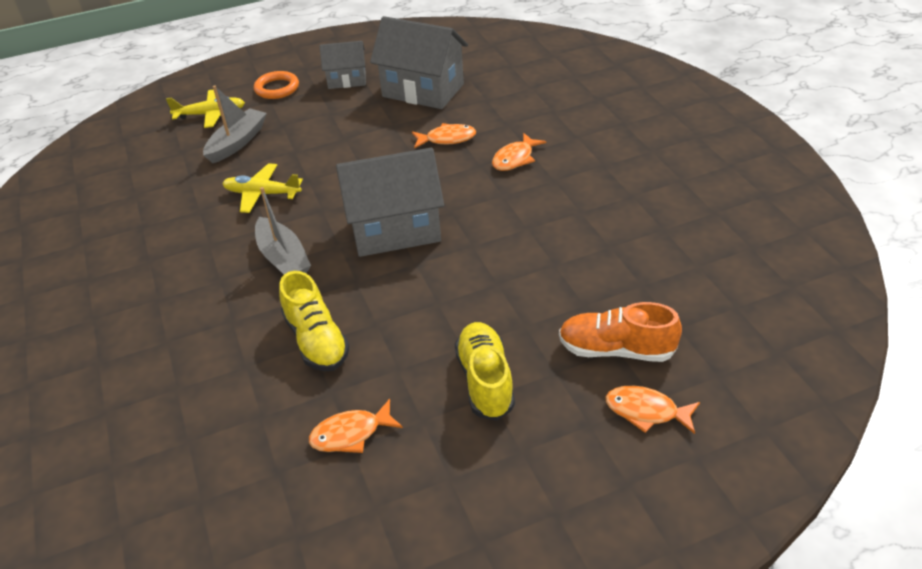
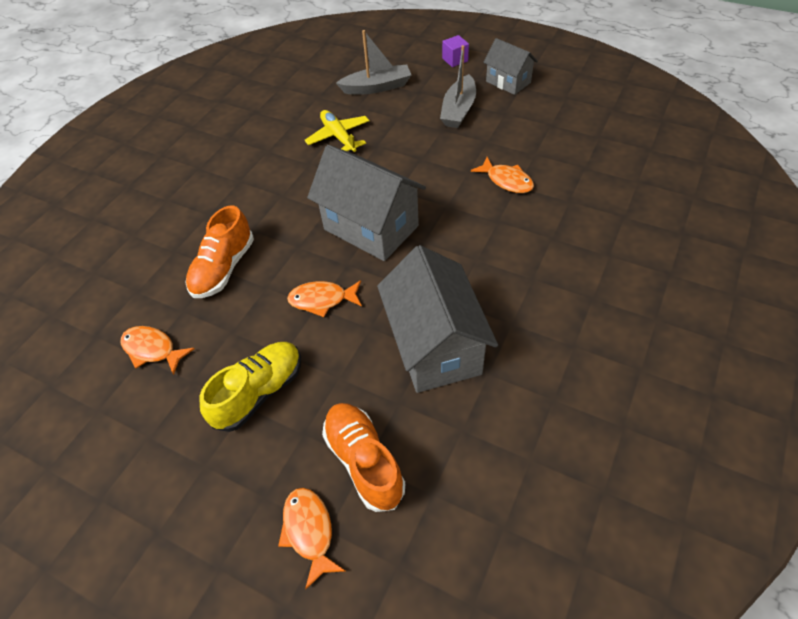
camera: 50 degrees right, 10 degrees up
(211, 114) = (391, 55): yellow plane -> none
(277, 88) = (455, 60): orange ring -> purple cube
(283, 258) = (286, 194): grey boat -> grey boat (458, 110)
(316, 340) = (224, 268): yellow shoe -> orange shoe
(423, 90) = (548, 126): grey house -> grey house (435, 346)
(515, 158) = (531, 236): orange fish -> orange fish (322, 300)

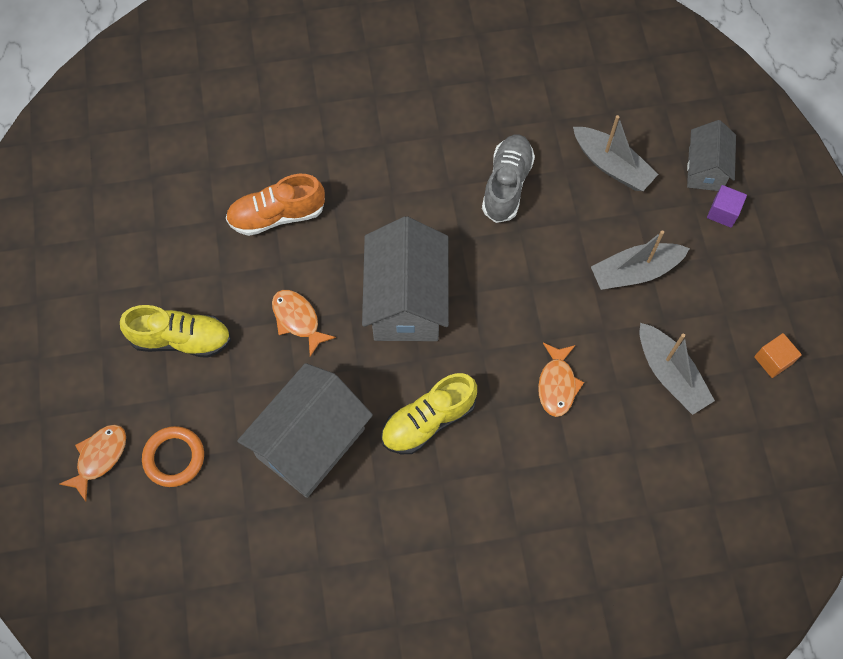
camera: 50 degrees right, 15 degrees up
(152, 349) = (166, 230): orange fish -> none
(338, 137) = (507, 185): yellow plane -> grey shoe
(364, 461) = (174, 457): orange shoe -> orange ring
(477, 262) = (428, 421): none -> yellow shoe
(508, 82) = (724, 293): grey house -> grey house (705, 169)
(543, 127) = (670, 374): none -> grey boat
(570, 83) = (773, 360): none -> orange cube

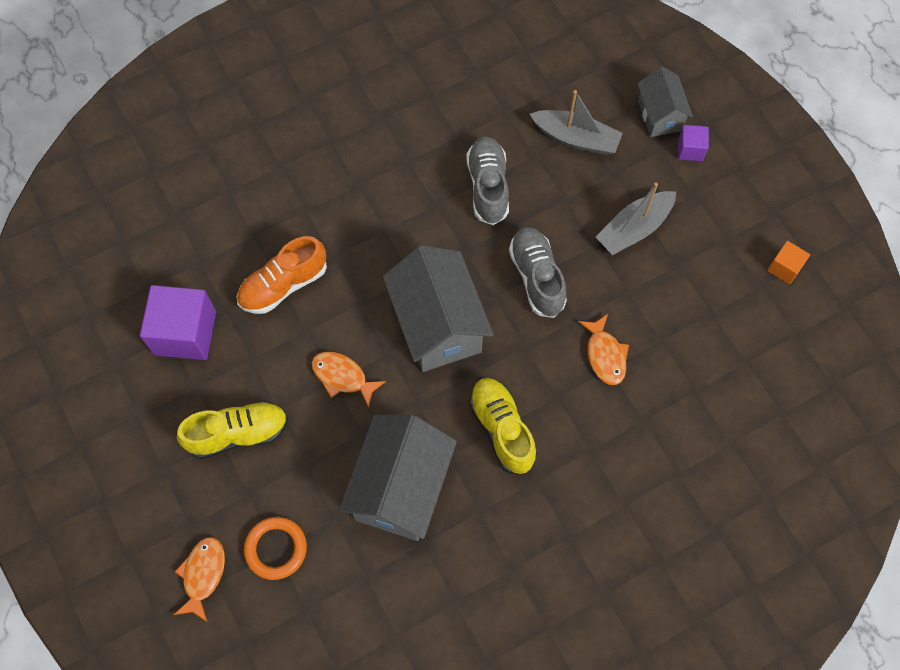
camera: 20 degrees left, 0 degrees up
(170, 230) = (185, 333): none -> purple cube
(428, 421) = (501, 429): yellow shoe -> yellow shoe turned 120 degrees clockwise
(520, 287) = (536, 277): none -> grey shoe
(670, 374) = (701, 311): grey boat -> none

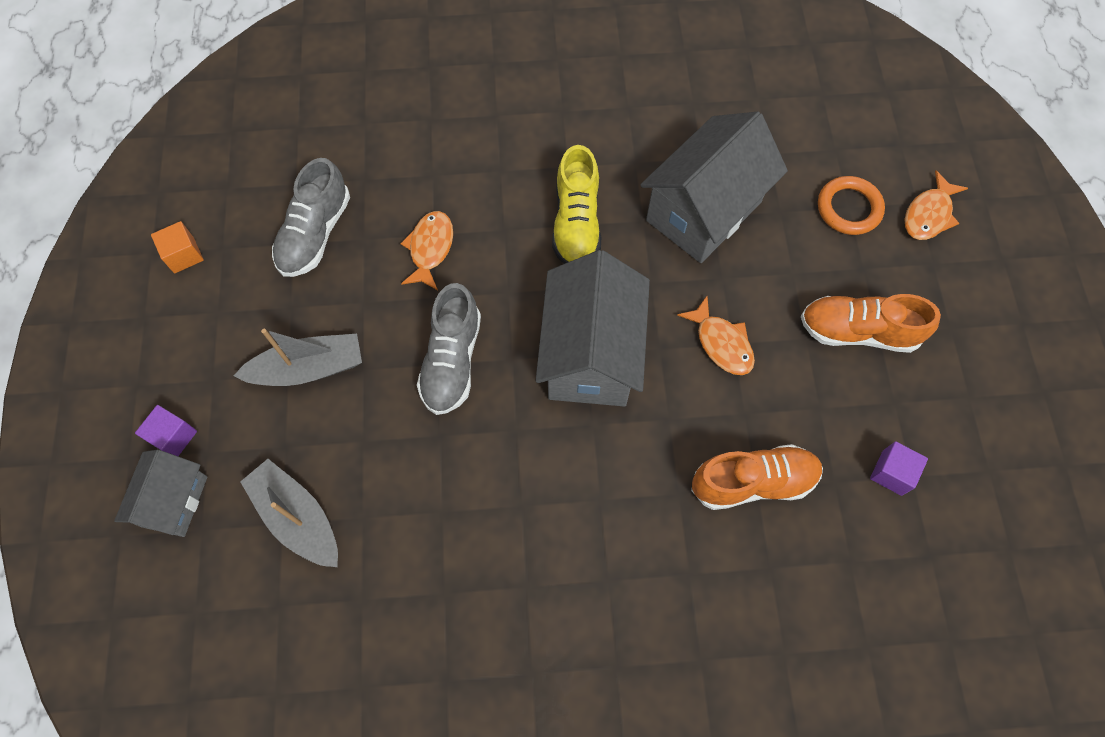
camera: 155 degrees left, 0 degrees up
(185, 333) = (892, 473): purple cube -> purple cube, size x0.50
(238, 434) = (858, 331): yellow shoe -> orange shoe
(488, 186) = (445, 501): grey shoe -> grey shoe (315, 234)

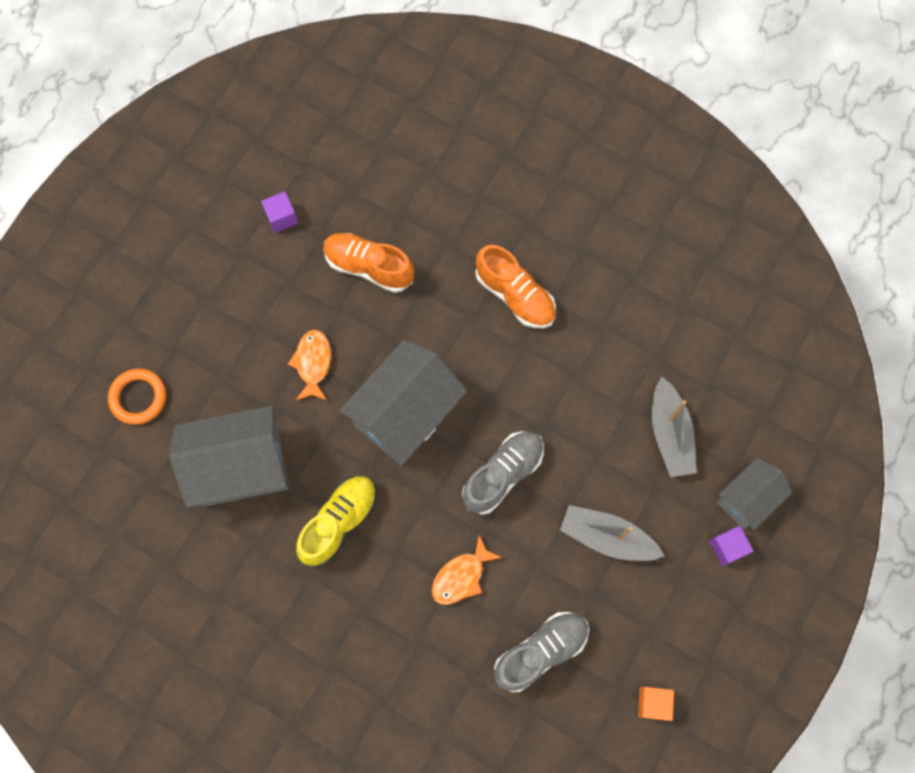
camera: 145 degrees left, 5 degrees up
(858, 331) = (218, 311): orange shoe -> orange shoe (515, 296)
(928, 214) = (89, 355): orange fish -> none

